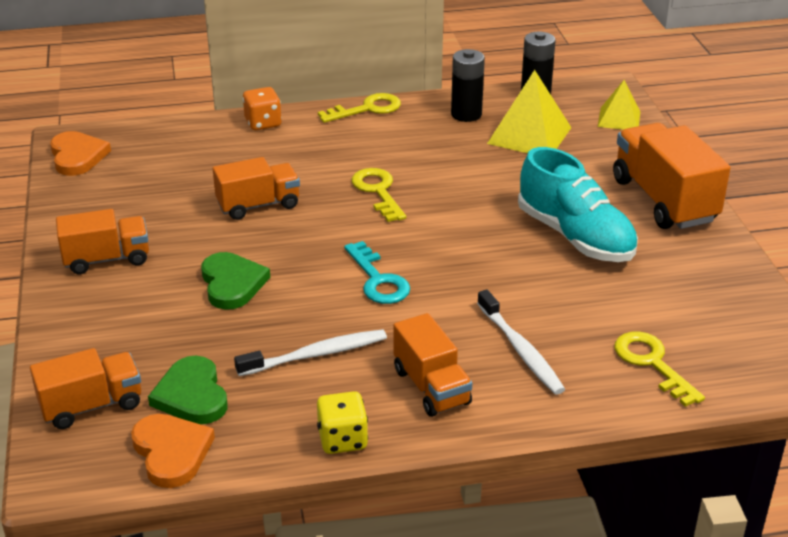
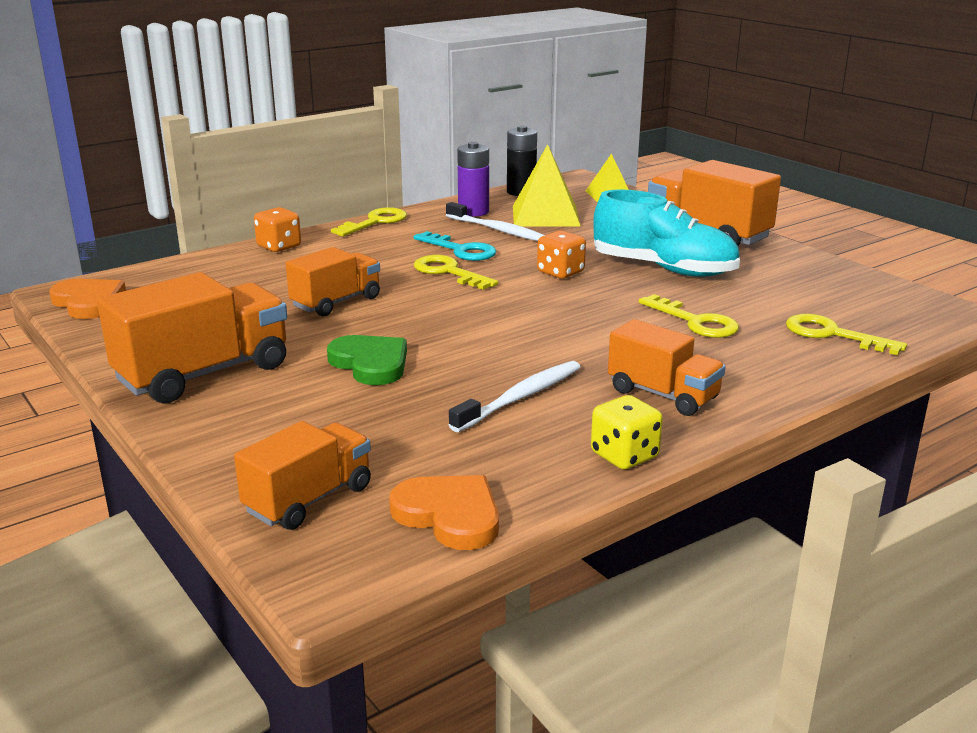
camera: 25 degrees left, 10 degrees down
(107, 259) = (204, 373): orange truck -> orange truck, size x1.58
(192, 395) = (421, 461): green heart -> none
(378, 280) = (520, 331): turquoise key -> turquoise key (461, 250)
(466, 114) = (473, 212): black battery -> purple battery
(475, 217) = (560, 272): none -> orange dice
(520, 350) = (711, 350): white toothbrush -> white toothbrush (497, 230)
(540, 312) = (695, 322): none -> yellow key

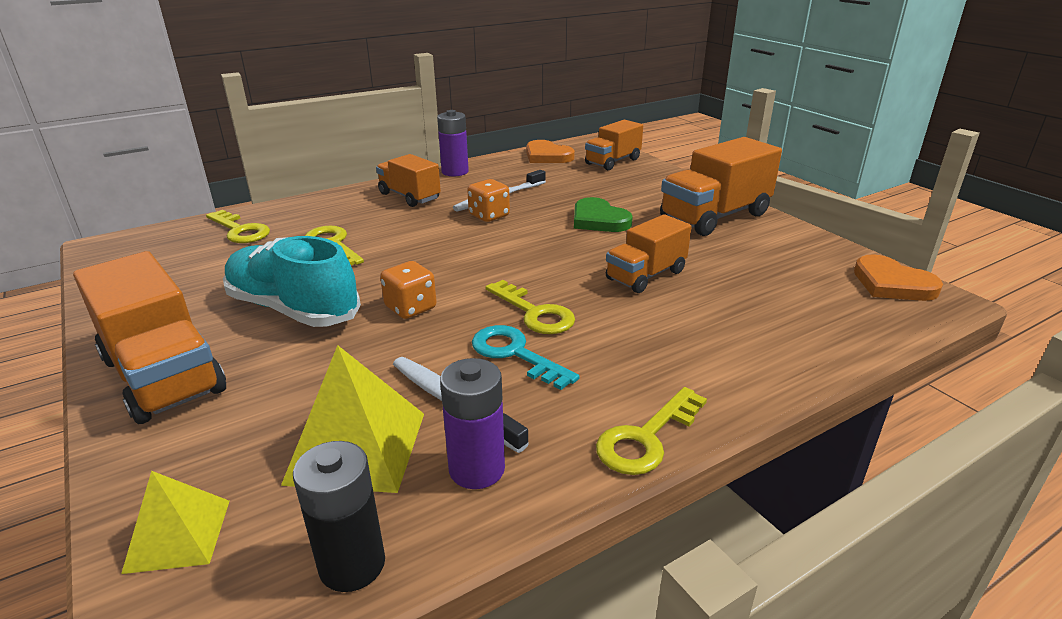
camera: 175 degrees left, 5 degrees up
(279, 246) = (763, 373): orange dice -> orange dice (489, 216)
(624, 455) = (455, 172): yellow dice -> purple battery

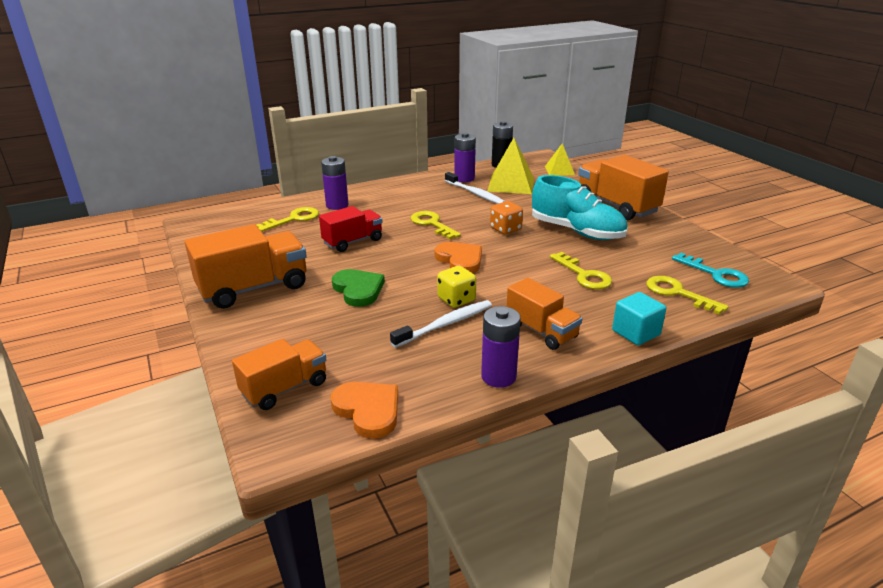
camera: 175 degrees left, 0 degrees up
(322, 199) = (636, 333): none -> turquoise cube
(489, 216) = (456, 300): orange dice -> yellow dice
(515, 354) = (446, 207): turquoise key -> turquoise key (715, 274)
(645, 275) = (353, 241): orange truck -> red truck
(646, 438) = (398, 182): yellow key -> yellow key (294, 219)
(732, 350) = (337, 205): none -> purple battery
(892, 284) = (204, 230): orange heart -> orange heart (460, 260)

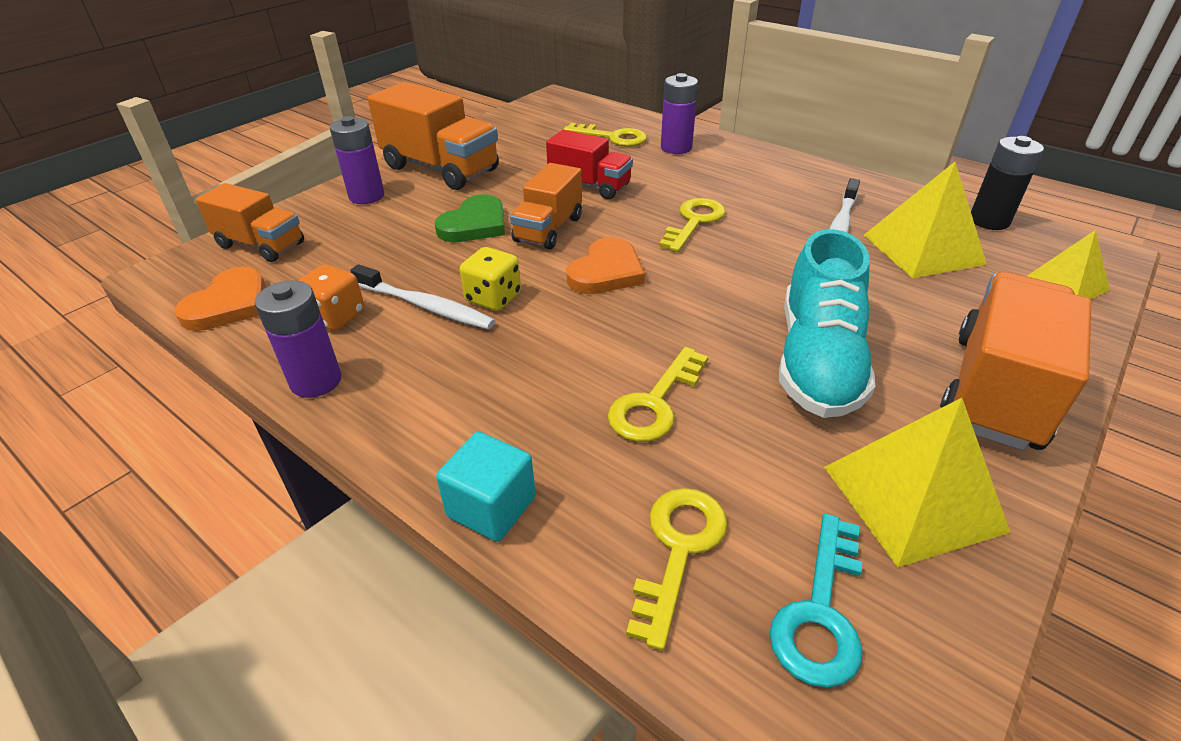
camera: 65 degrees right, 10 degrees up
(464, 178) = (883, 204): purple battery -> purple battery (366, 196)
(505, 229) = (744, 285): orange dice -> orange dice (336, 316)
(541, 331) = (447, 394): orange truck -> orange truck (548, 229)
(667, 240) = (912, 498): none -> yellow pyramid

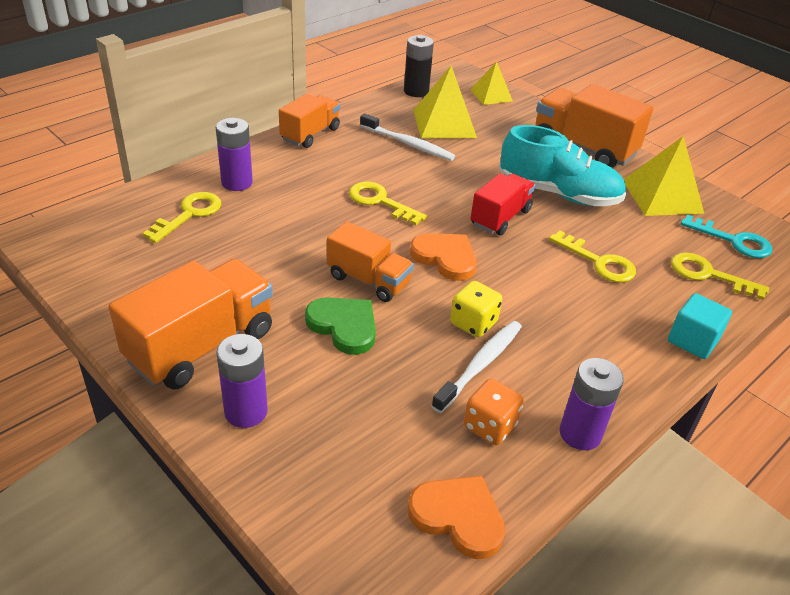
camera: 85 degrees left, 0 degrees up
(261, 245) = (337, 505): orange truck -> orange truck (310, 134)
(590, 186) = (293, 245): red truck -> red truck (500, 217)

